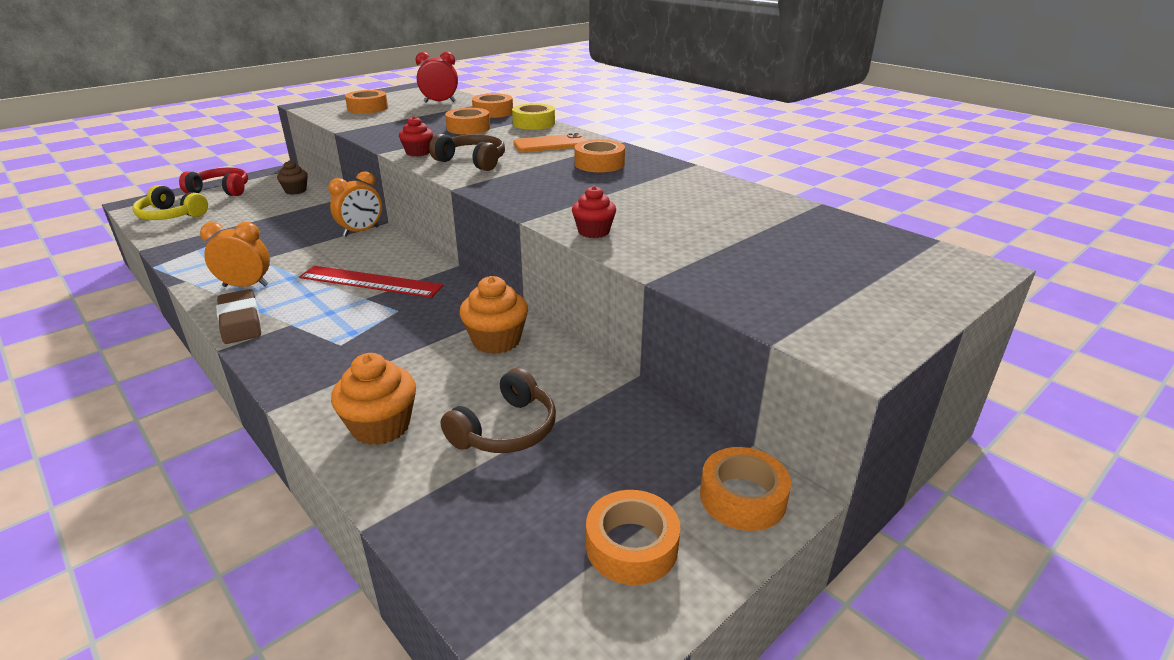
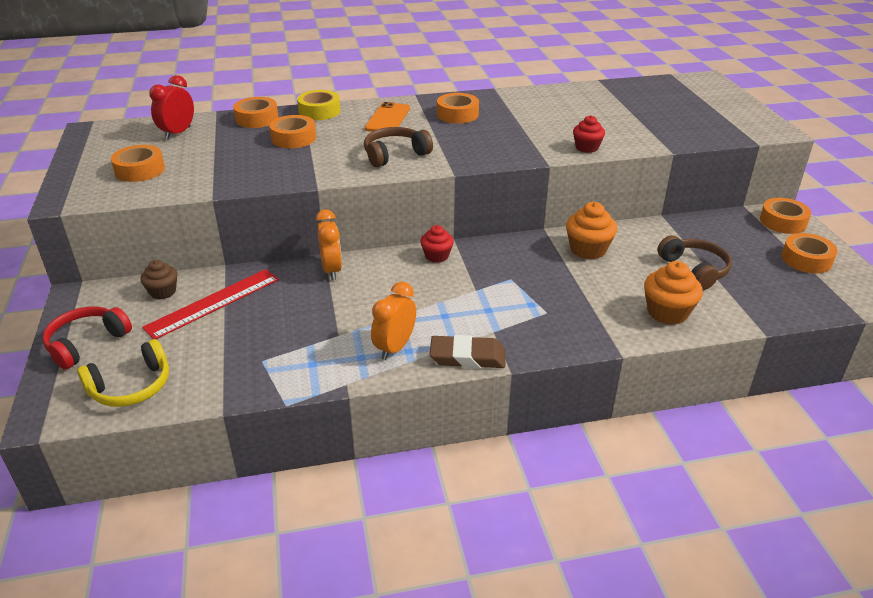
camera: 60 degrees left, 5 degrees up
(370, 282) = (447, 282): red ruler -> red ruler (213, 303)
(418, 152) = (340, 171): red cupcake -> red cupcake (437, 256)

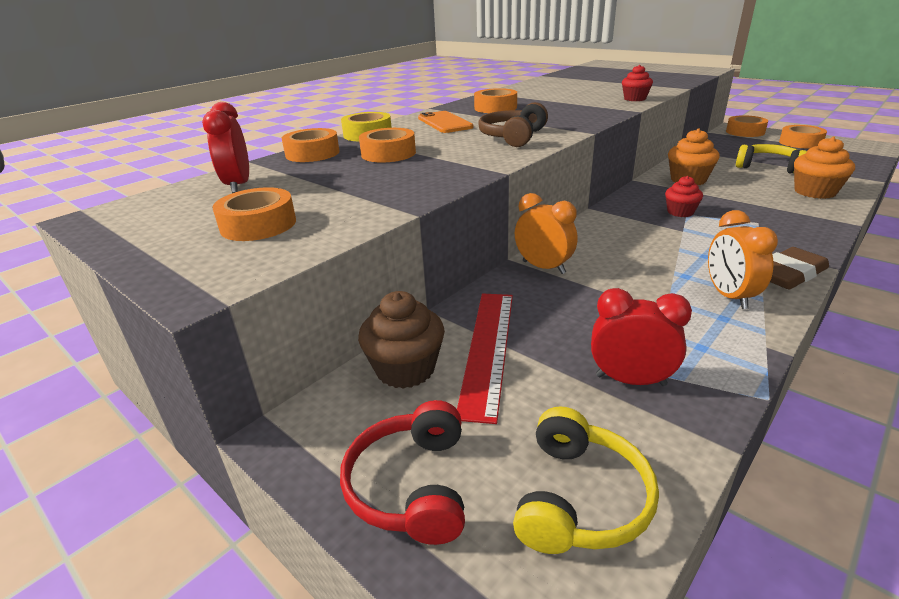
camera: 35 degrees left, 5 degrees down
(163, 292) = (405, 369): brown cupcake -> brown cupcake, size x1.53
(244, 357) = (630, 380): none -> red clock
(437, 256) = (603, 222): red cupcake -> red cupcake (680, 212)
(694, 270) = (768, 167): brown headphones -> yellow headphones

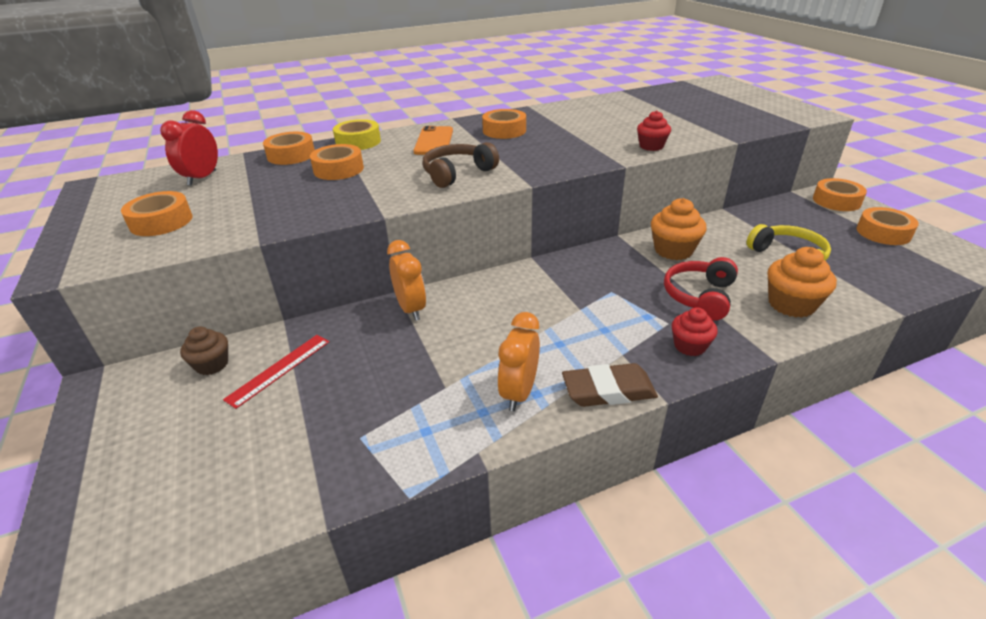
camera: 25 degrees right, 5 degrees up
(405, 369) = (212, 364): brown cupcake -> brown cupcake, size x0.65
(411, 485) = (116, 451): red headphones -> red headphones (699, 296)
(488, 349) = (279, 369): red ruler -> red ruler, size x0.66
(580, 498) = (188, 508): yellow headphones -> none
(630, 380) = (335, 436): red clock -> none
(680, 212) = (608, 287): red cupcake -> red cupcake (689, 346)

